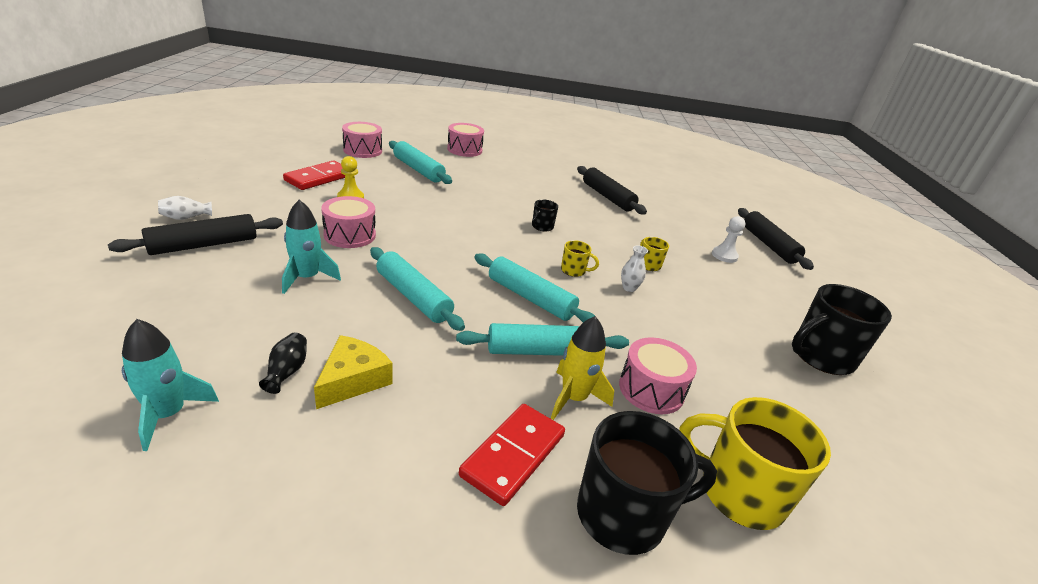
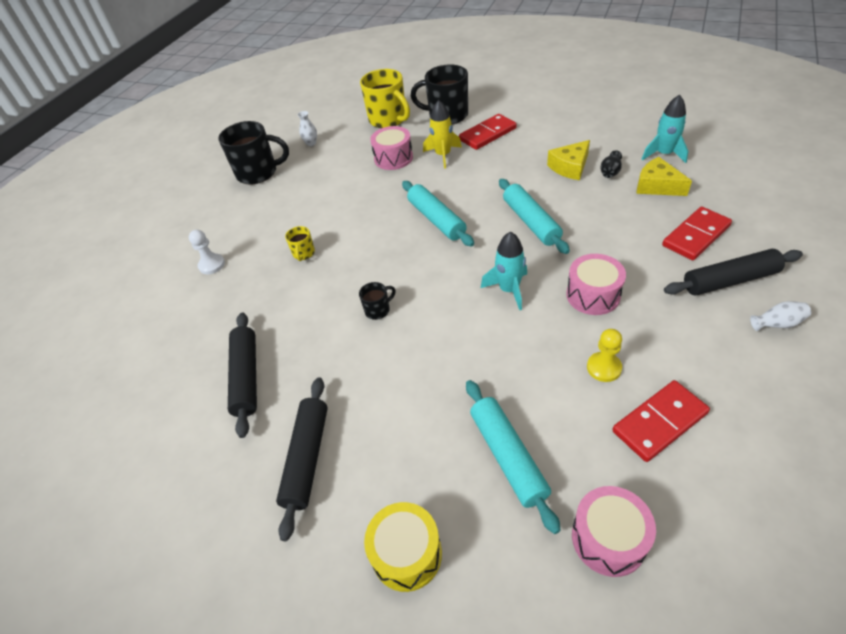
camera: 150 degrees left, 15 degrees up
(209, 283) = (696, 236): none -> red domino
(220, 349) = (657, 186): none -> yellow cheese
(307, 278) = (619, 241): turquoise rocket -> turquoise rocket (509, 290)
(464, 150) = (406, 553): pink drum -> yellow drum
(542, 351) = (448, 180): turquoise rolling pin -> none
(574, 271) = (382, 247): yellow mug -> none
(629, 288) = (346, 228): white vase -> white vase (311, 143)
(769, 245) = (140, 280): black rolling pin -> black rolling pin (307, 458)

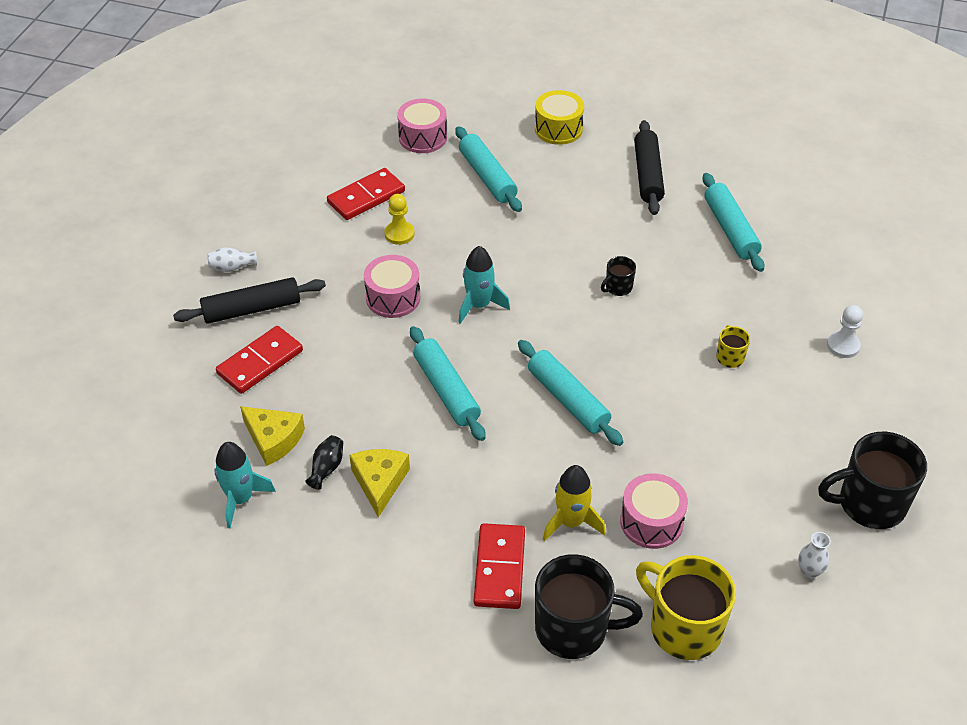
camera: 170 degrees right, 0 degrees up
(246, 377) = (730, 229): black rolling pin -> turquoise rolling pin
(487, 134) = (499, 568): red domino -> red domino turned 45 degrees counterclockwise
(570, 167) = (380, 482): yellow cheese -> yellow cheese turned 45 degrees counterclockwise

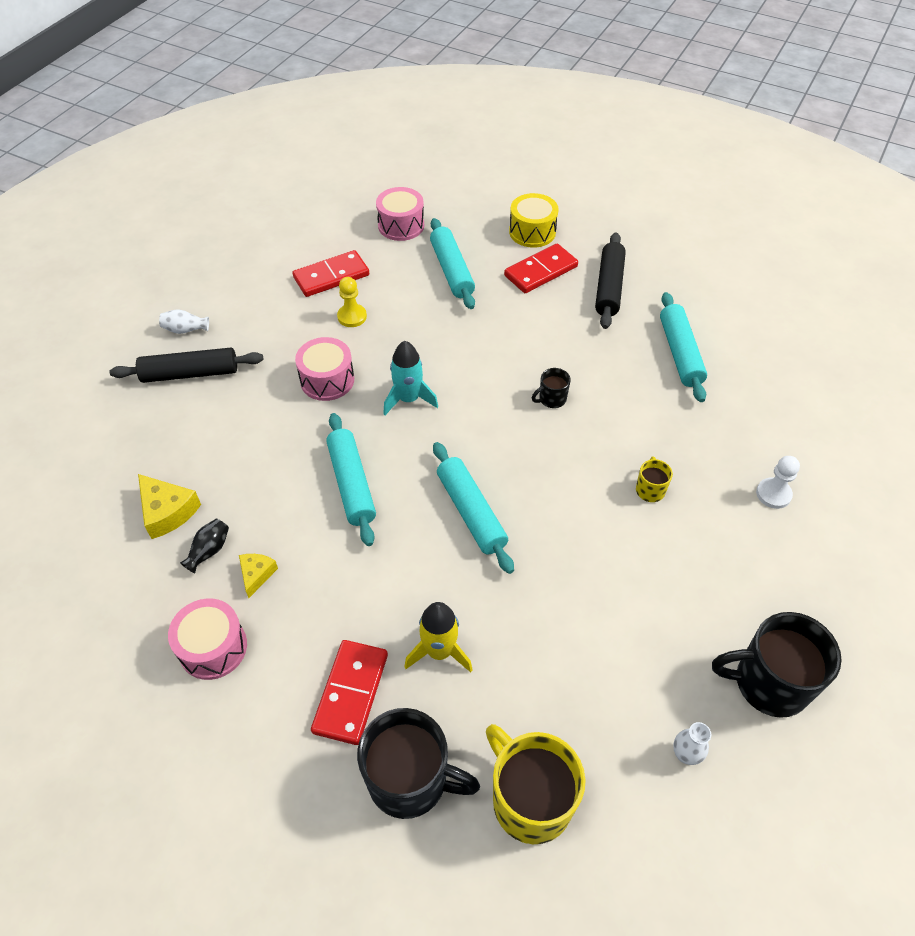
camera: 10 degrees right, 5 degrees up
(240, 499) = (115, 571): turquoise rocket -> none
(260, 362) = (180, 428): red domino -> red domino (540, 271)
(380, 482) = (256, 574): yellow cheese -> yellow cheese, size x0.62
(651, 522) = (525, 665): pink drum -> pink drum (213, 647)

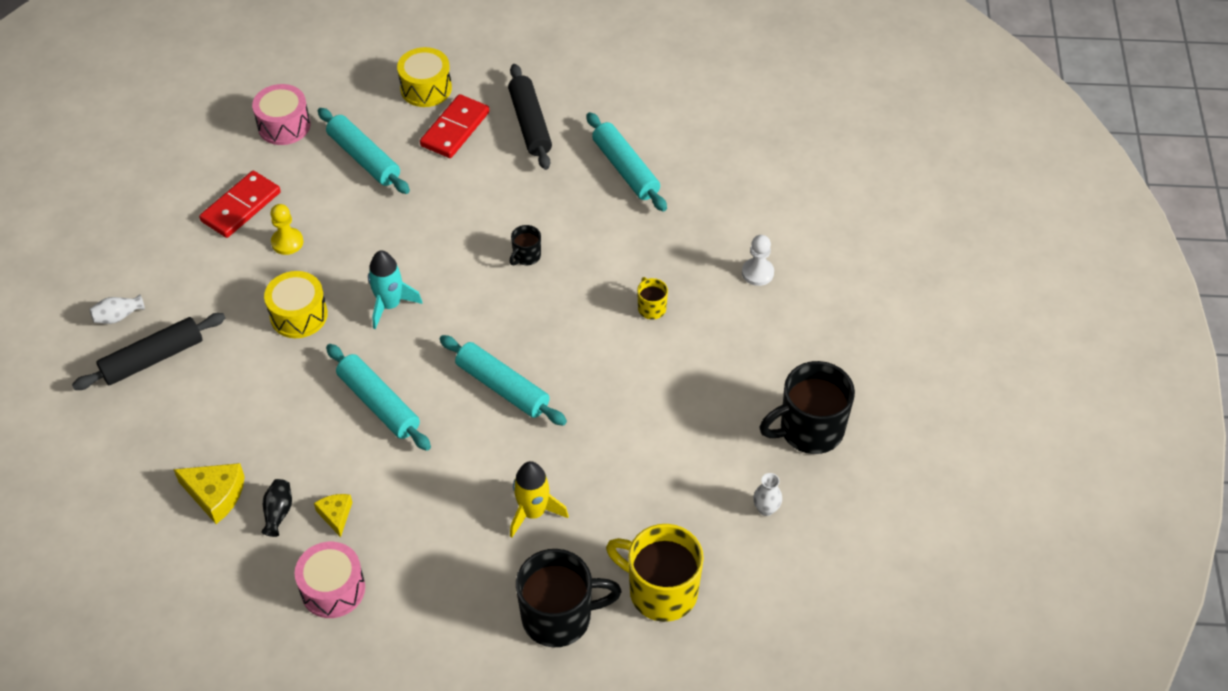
camera: 25 degrees left, 0 degrees up
(327, 380) = (299, 315): pink drum -> yellow drum
(350, 693) = (475, 574): red domino -> none

